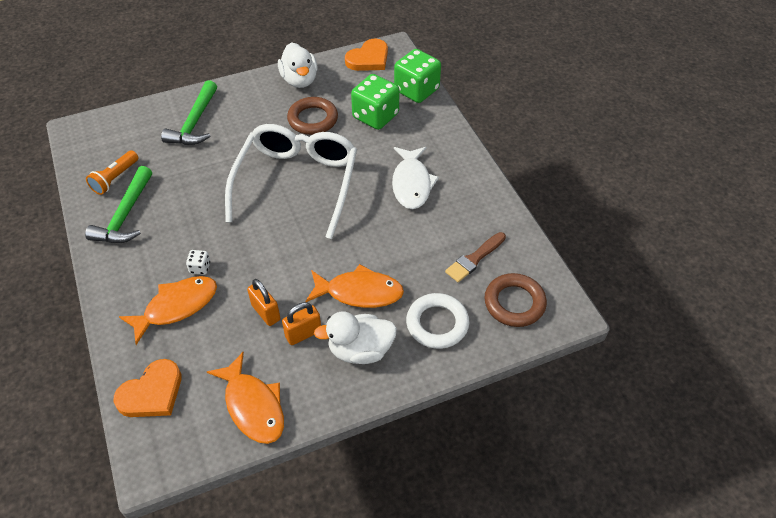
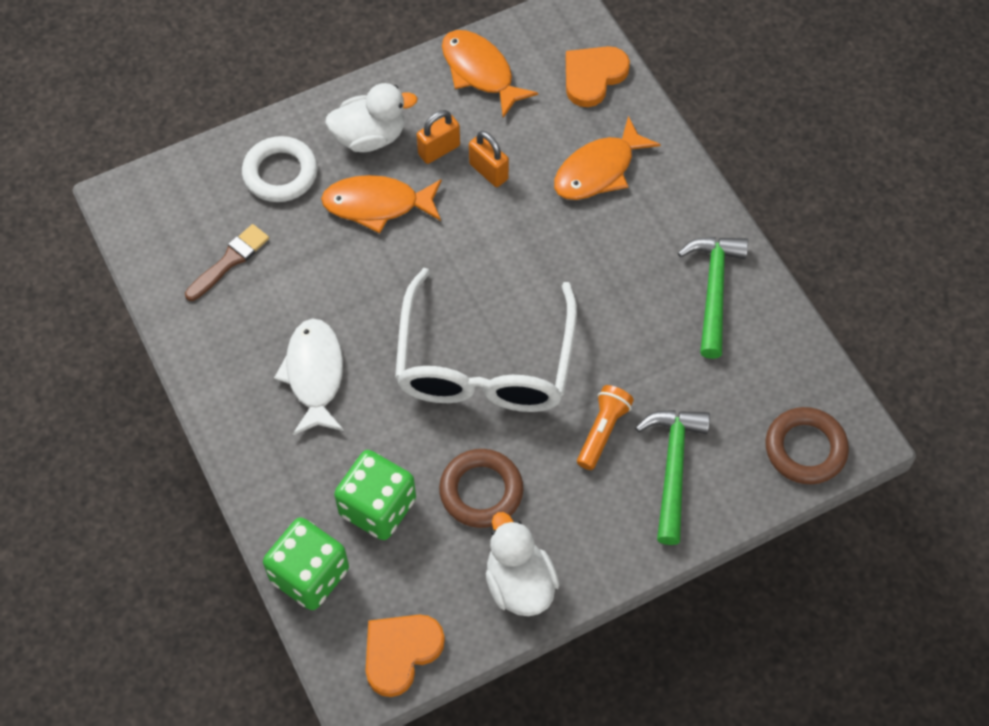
camera: 175 degrees right, 10 degrees up
(115, 179) = (754, 349): orange flashlight -> orange flashlight (602, 431)
(200, 268) = (586, 222): white dice -> none
(514, 303) = (184, 205): brown ring -> brown ring (805, 449)

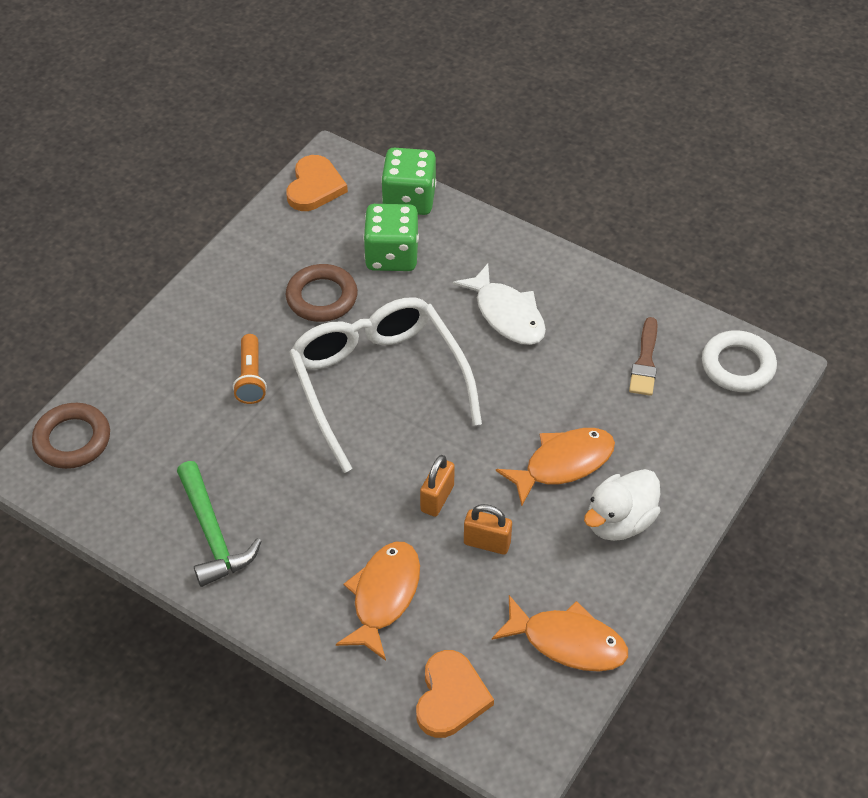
camera: 150 degrees right, 10 degrees down
(280, 173) = (669, 450): white ring -> white ring (737, 365)
(439, 150) = (547, 540): orange padlock -> orange padlock (437, 498)
(519, 583) = (256, 256): white duck -> none
(673, 467) = (179, 377): green hammer -> none

